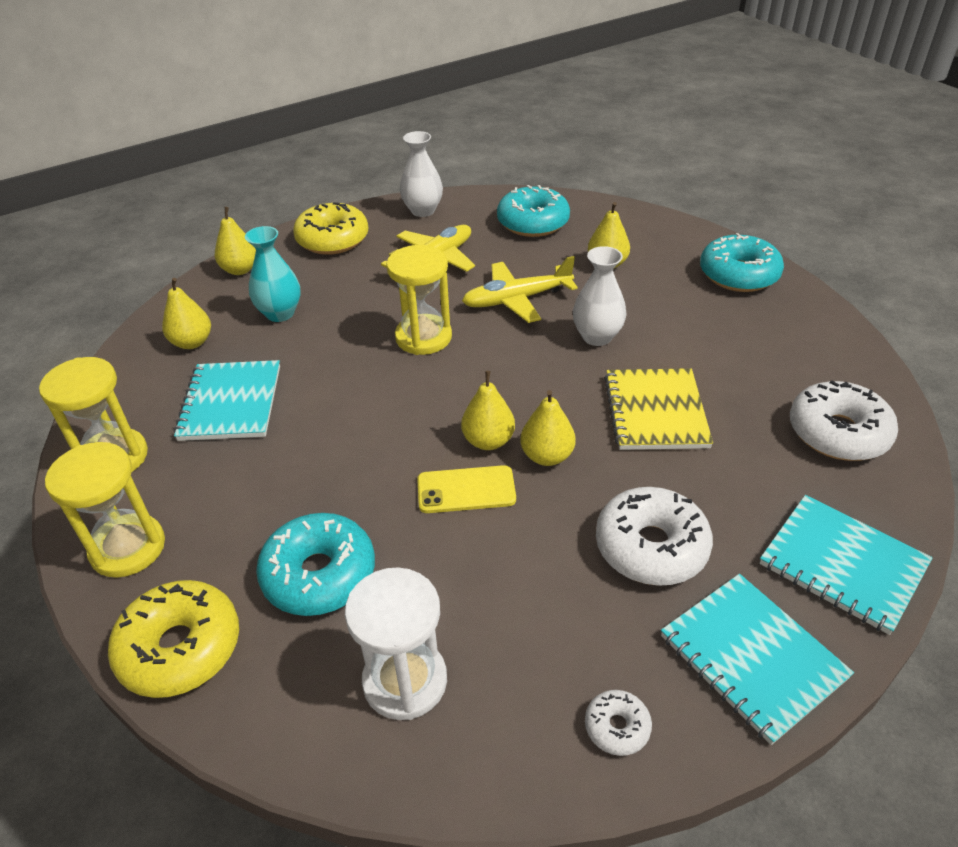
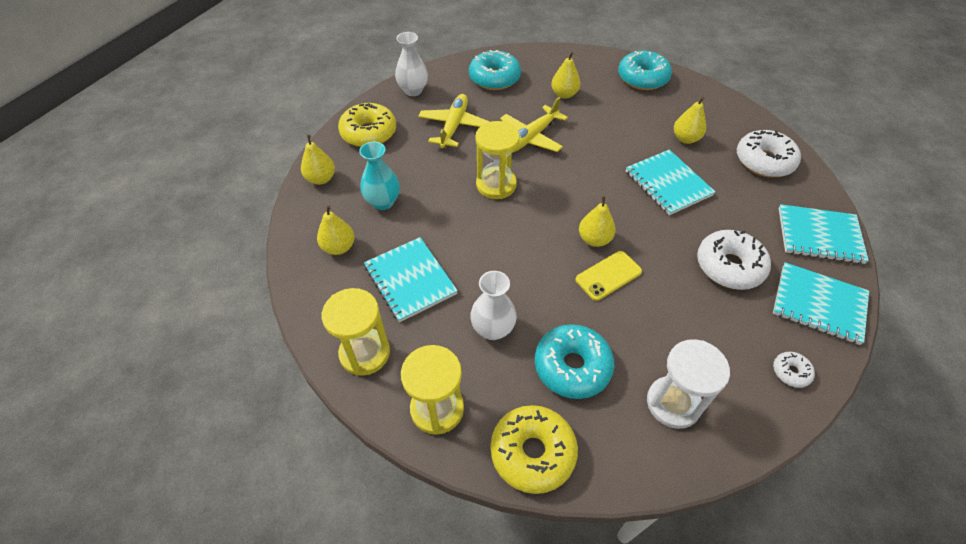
camera: 30 degrees left, 10 degrees up
(547, 456) = (634, 235): yellow pear -> yellow pear (685, 139)
(597, 337) = (598, 147): white vase -> white vase (493, 329)
(656, 411) = (668, 183): yellow notebook -> turquoise notebook

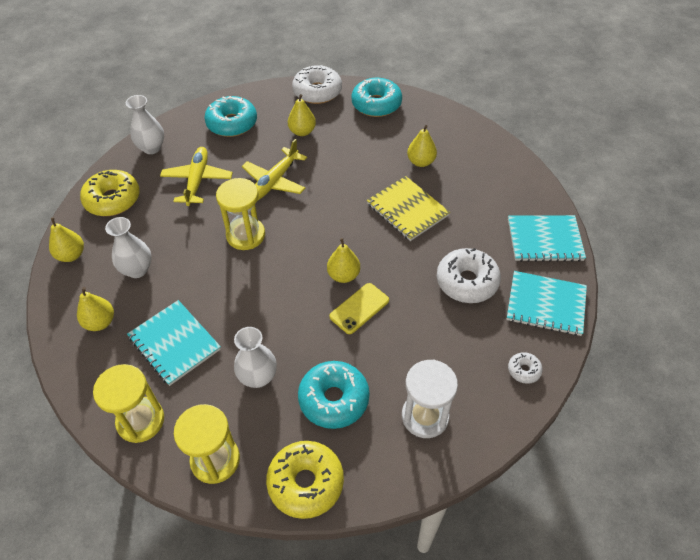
camera: 10 degrees left, 0 degrees up
(383, 202) = (137, 270): turquoise vase -> white vase
(668, 183) = (407, 209): turquoise notebook -> yellow notebook
(764, 161) = (493, 174): white donut -> white donut (317, 91)

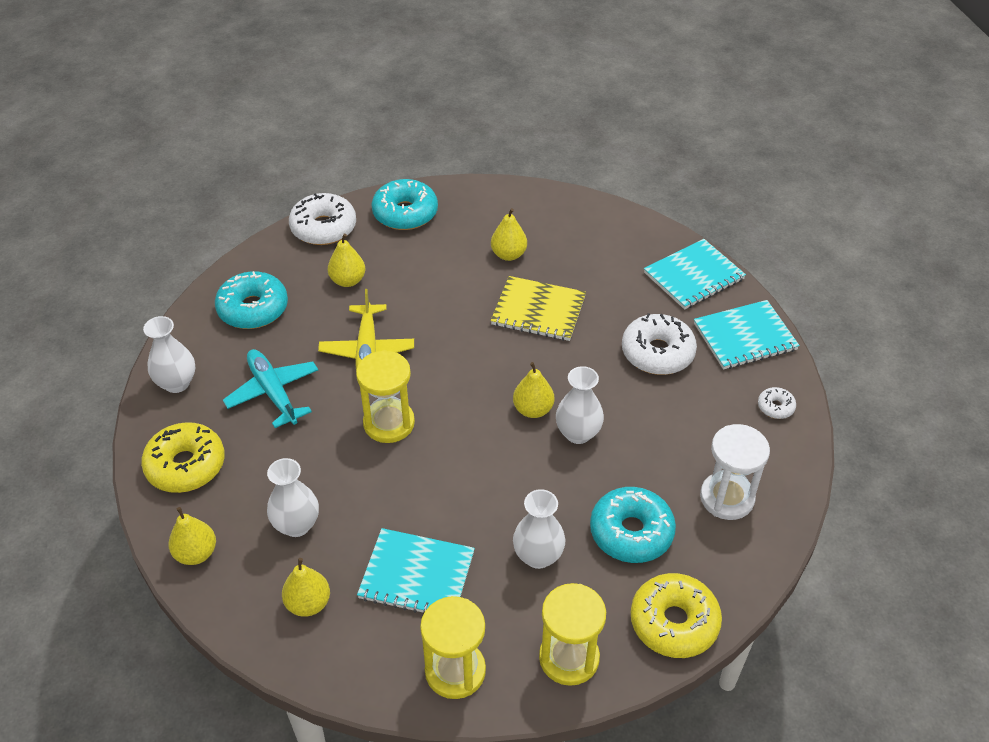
camera: 35 degrees left, 5 degrees down
(197, 181) = (273, 393): yellow plane -> turquoise plane
(359, 308) = (578, 433): yellow phone -> white vase

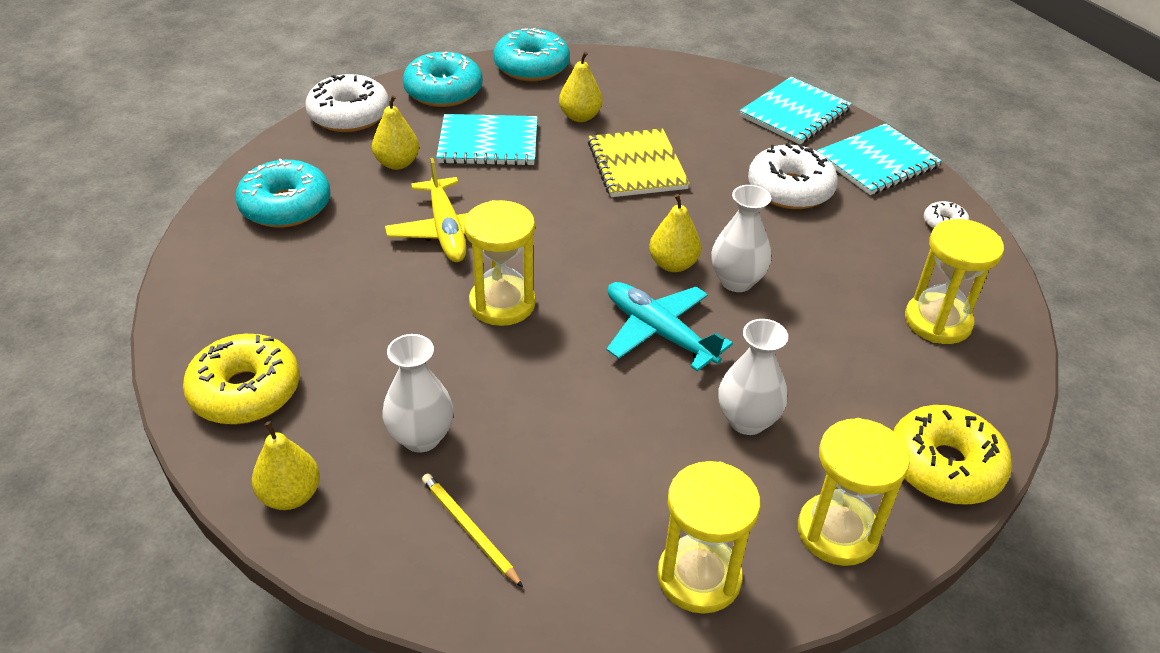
camera: 15 degrees left, 5 degrees down
(177, 383) = (206, 299): white vase -> none
(273, 393) = (340, 292): turquoise plane -> turquoise plane (659, 333)
(308, 603) = (469, 530): yellow pear -> yellow pencil
(417, 575) = (603, 469): turquoise notebook -> turquoise notebook (488, 143)
(538, 310) = (637, 166): yellow notebook -> yellow notebook turned 75 degrees clockwise
(631, 532) = (846, 375): turquoise donut -> turquoise donut (531, 67)
(727, 498) = (937, 321): white hourglass -> yellow hourglass

